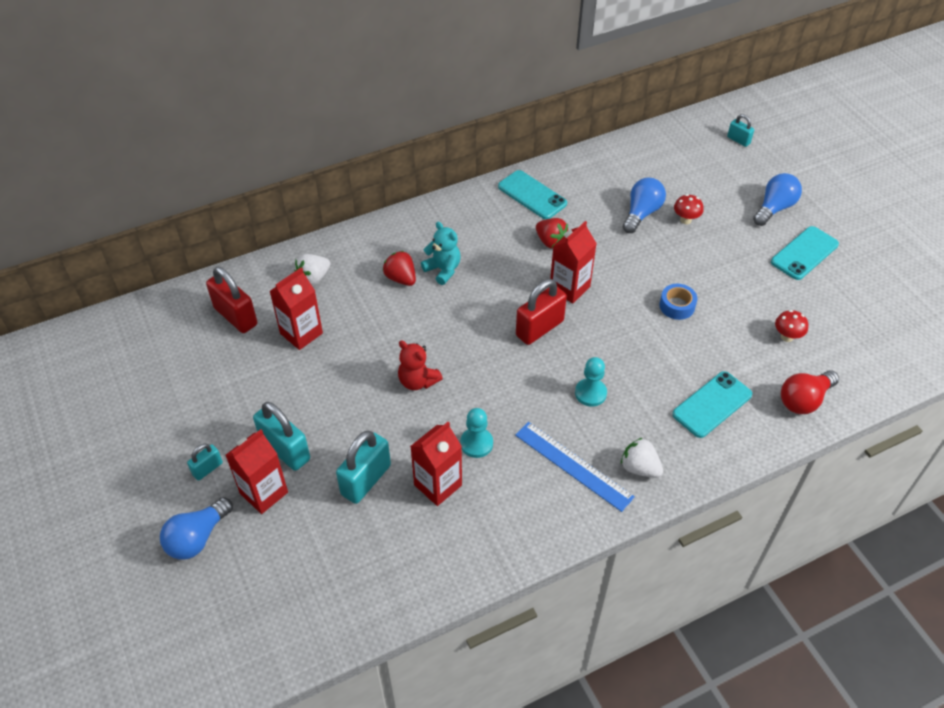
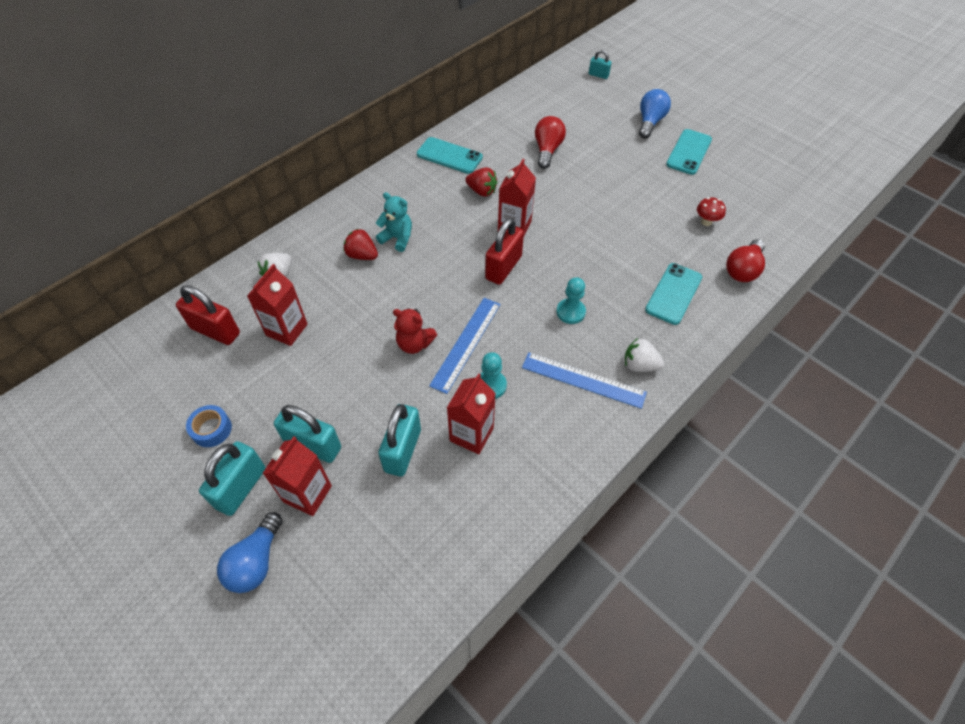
camera: 20 degrees left, 5 degrees up
(207, 469) = (241, 488): turquoise padlock -> turquoise padlock, size x1.86
(469, 395) = (466, 343): none -> blue ruler
(641, 213) = (547, 150): blue light bulb -> red light bulb
(677, 306) = (609, 219): blue tape -> blue tape (211, 429)
(685, 220) = (585, 147): red mushroom -> none

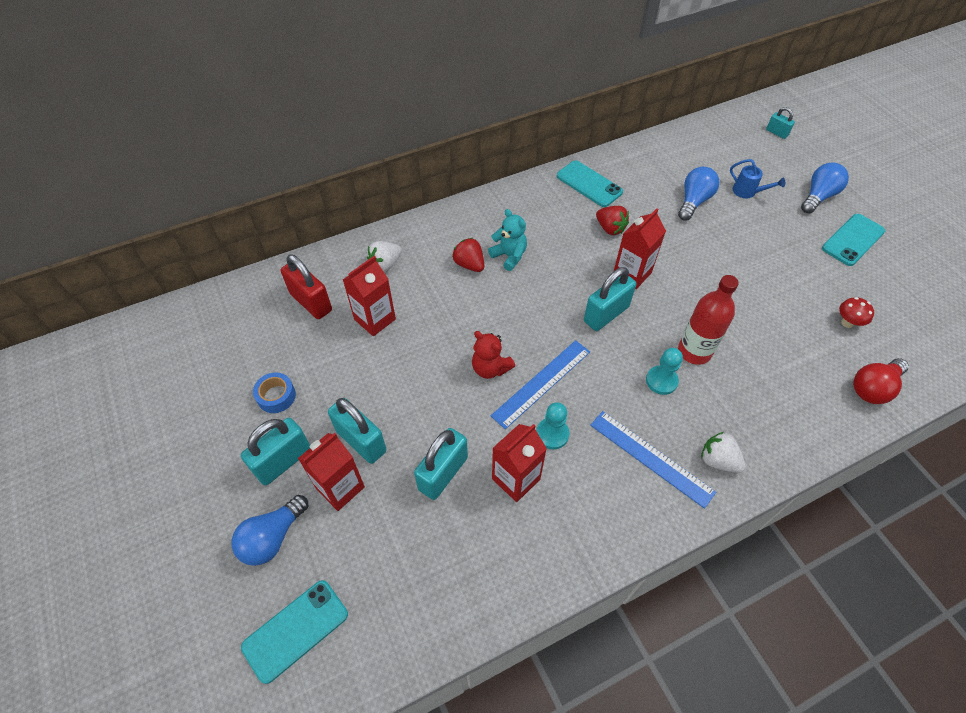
camera: 20 degrees right, 0 degrees up
(503, 267) = (606, 314): red padlock -> turquoise padlock
(547, 150) = (693, 201): red light bulb -> blue light bulb
(590, 131) = (747, 192): none -> blue watering can
(590, 279) = (694, 351): none -> red bottle
(673, 294) = (783, 393): turquoise phone -> turquoise phone (295, 630)

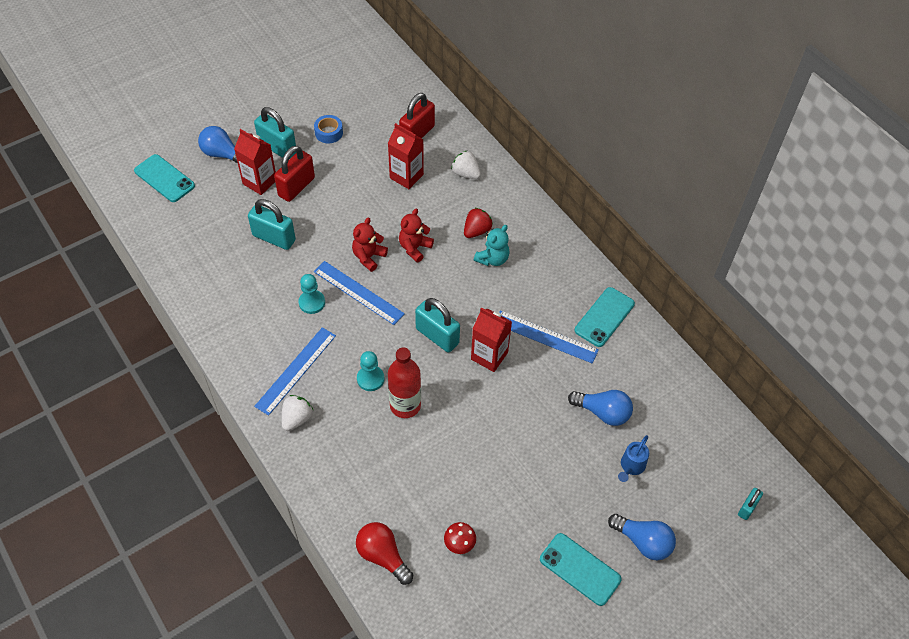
camera: 80 degrees right, 0 degrees up
(361, 441) = (296, 187): turquoise padlock -> red padlock
(484, 322) = (414, 248): none -> red teddy bear
(516, 479) = (272, 282): red carton -> none
(610, 228) = (545, 337): red strawberry -> blue ruler

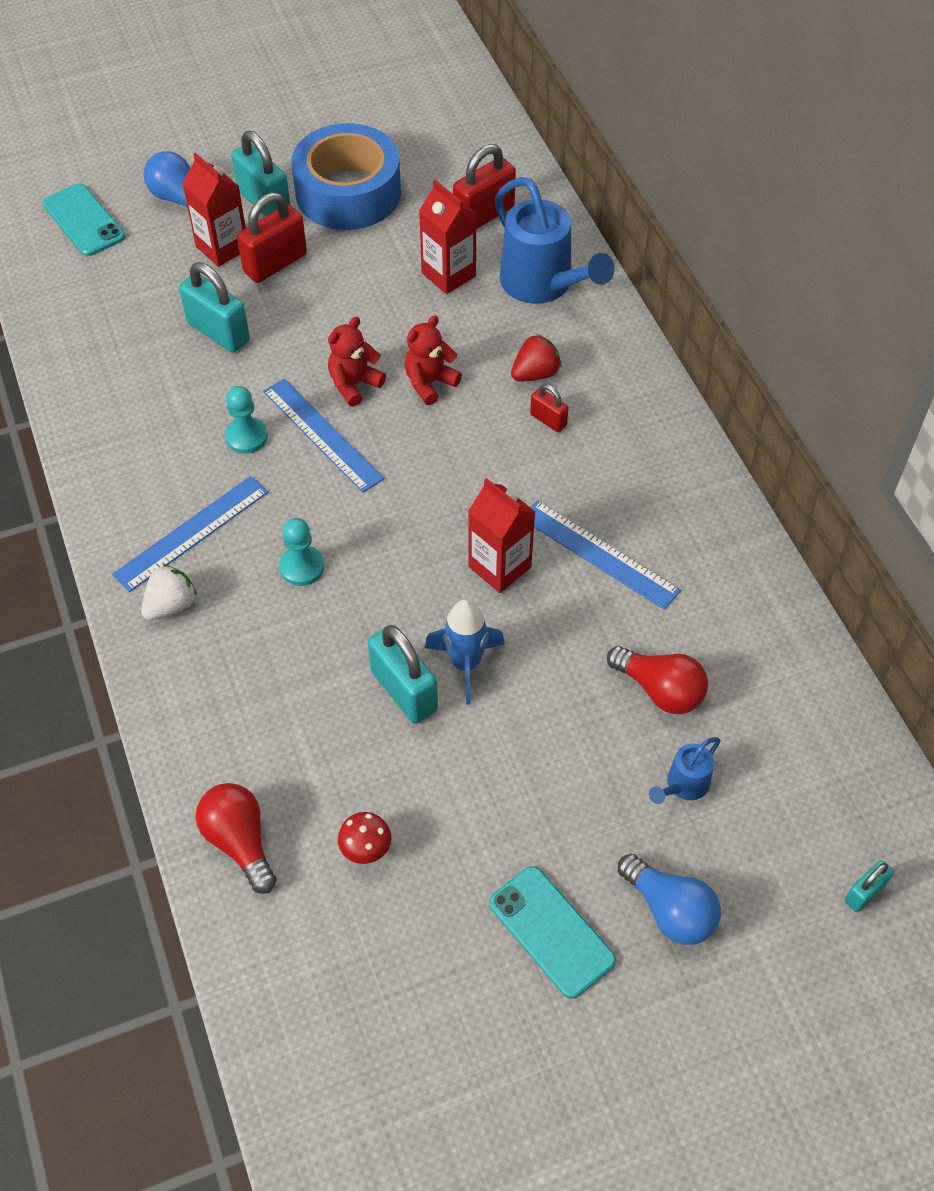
camera: 15 degrees right, 0 degrees up
(329, 133) = (348, 192): blue tape -> blue tape, size x2.40
(405, 405) = (344, 617): red bottle -> none
(437, 336) = (425, 521): turquoise padlock -> turquoise padlock (404, 691)
(466, 173) = (543, 285): white strawberry -> blue watering can
(486, 419) = (465, 664): none -> blue rocket
(492, 259) = (548, 420): turquoise teddy bear -> red padlock
(602, 412) = (660, 690): blue light bulb -> red light bulb
(604, 317) = (705, 541): turquoise phone -> none

